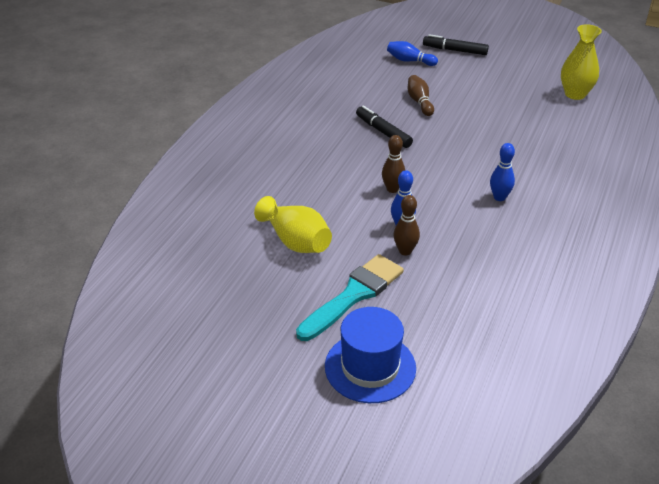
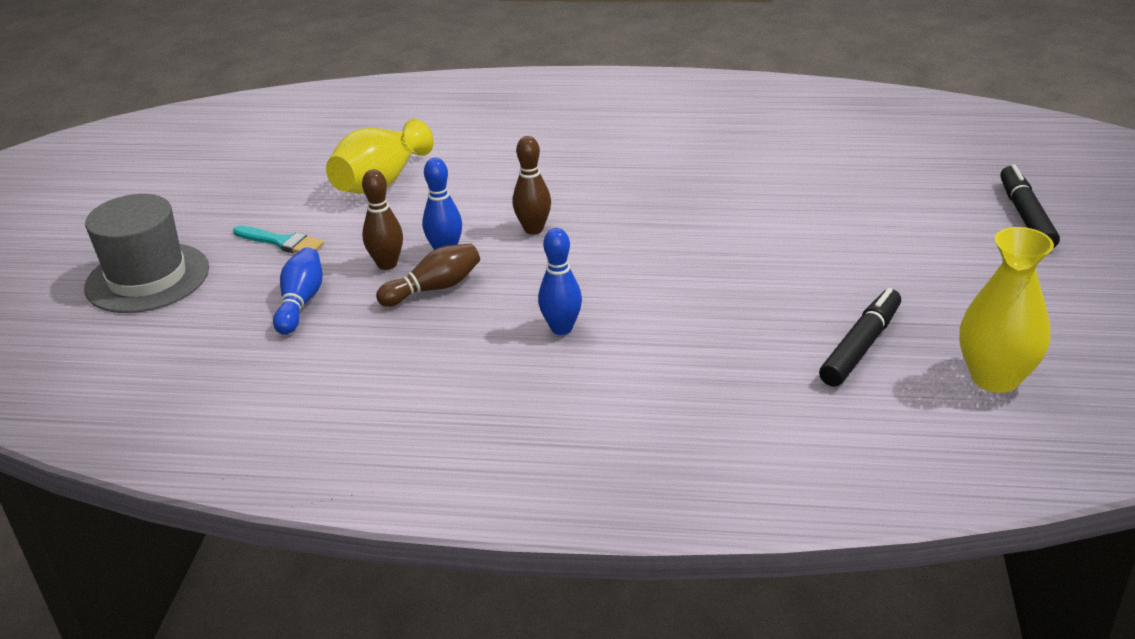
camera: 75 degrees right, 5 degrees down
(353, 295) = (281, 242): turquoise brush -> turquoise brush, size x0.52
(370, 367) = (147, 278): blue hat -> grey hat
(383, 132) = (685, 195): black marker -> black marker (861, 346)
(409, 61) = (935, 180): blue bowling pin -> blue bowling pin (300, 302)
(419, 102) = (804, 211): brown bowling pin -> brown bowling pin (434, 288)

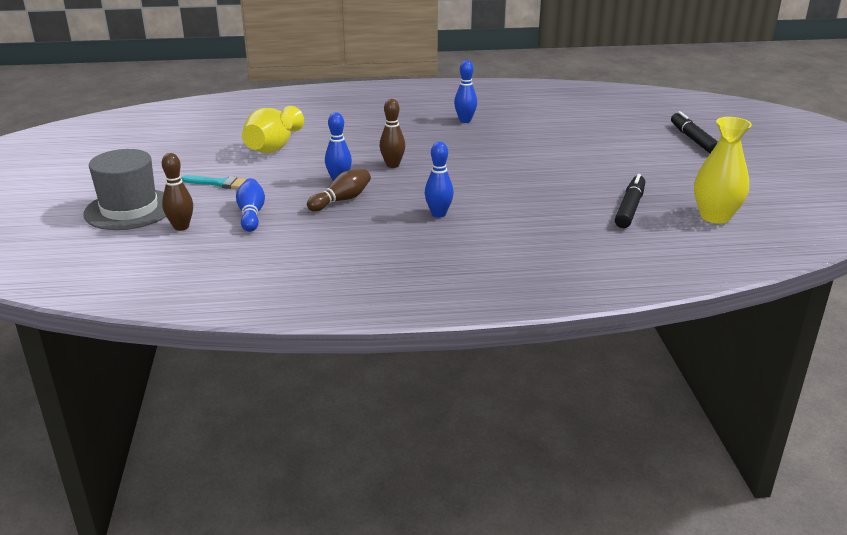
camera: 15 degrees left, 5 degrees down
(387, 264) = (302, 190): brown bowling pin -> brown bowling pin (181, 227)
(676, 152) = (465, 120): none -> blue bowling pin

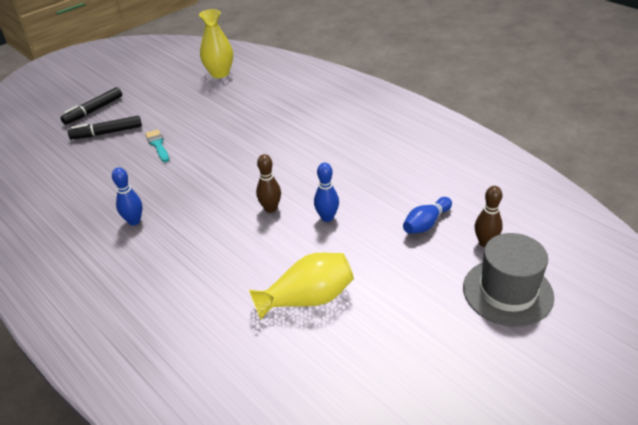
camera: 125 degrees left, 10 degrees up
(219, 183) = (408, 277): turquoise brush -> turquoise brush (158, 145)
(341, 200) = (354, 198): brown bowling pin -> none
(438, 214) = (324, 151): blue bowling pin -> none
(630, 208) = (237, 97): black marker -> black marker (107, 133)

